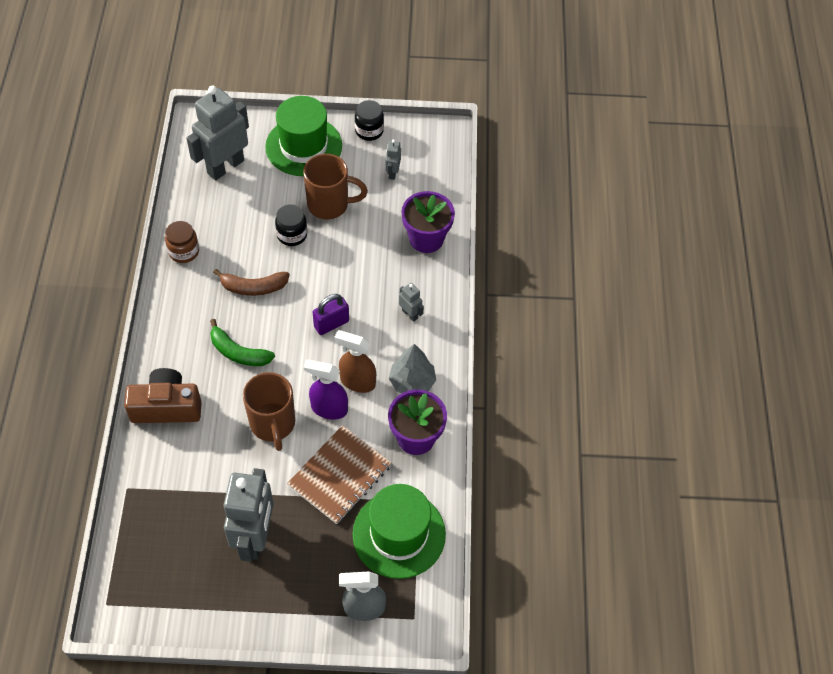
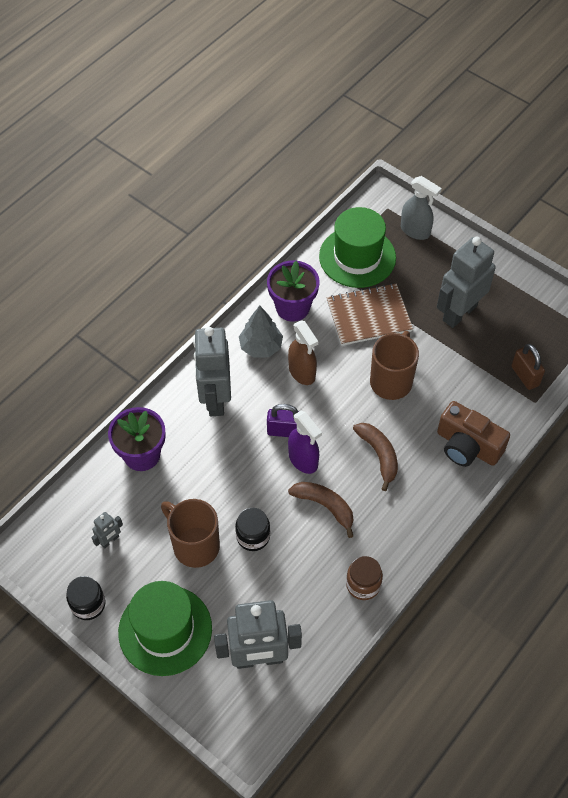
camera: 140 degrees left, 0 degrees up
(151, 509) = (525, 376): none -> brown padlock
(238, 352) = (379, 455): green banana -> brown banana
(329, 409) = (340, 366): purple spray bottle -> purple spray bottle (303, 460)
(410, 314) = (215, 399): grey robot -> grey robot, size x2.29

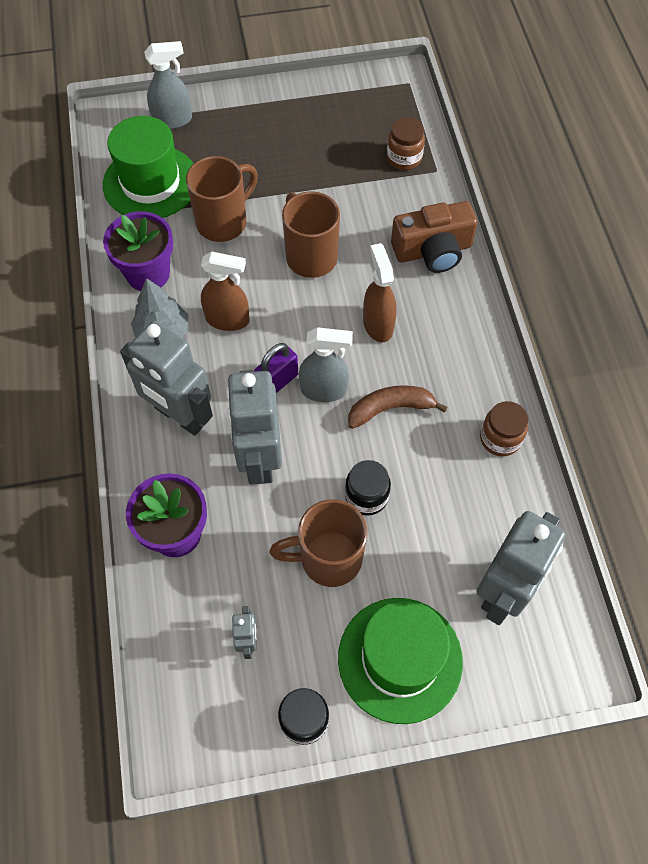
camera: 50 degrees left, 5 degrees up
(303, 460) = (324, 390): purple spray bottle -> grey spray bottle
(369, 316) = (223, 222): brown notebook -> brown mug
(379, 455) = (378, 324): brown banana -> brown spray bottle
(459, 313) = (293, 154): grey robot -> grey robot (260, 459)
(525, 376) = (404, 158): brown padlock -> brown jar

